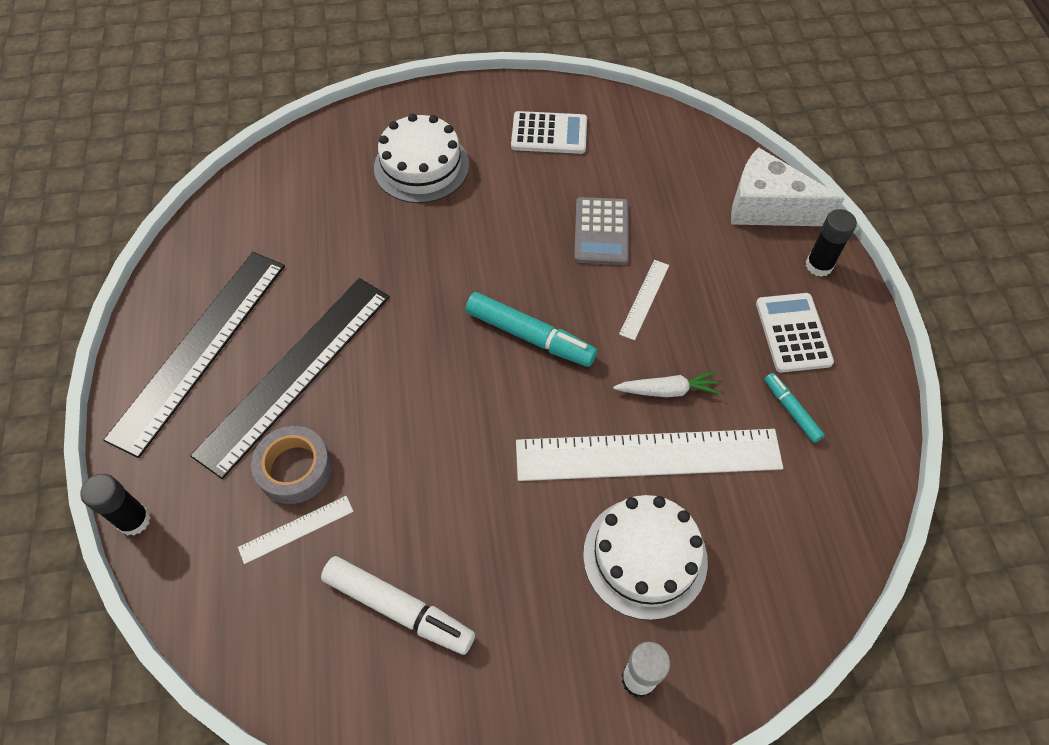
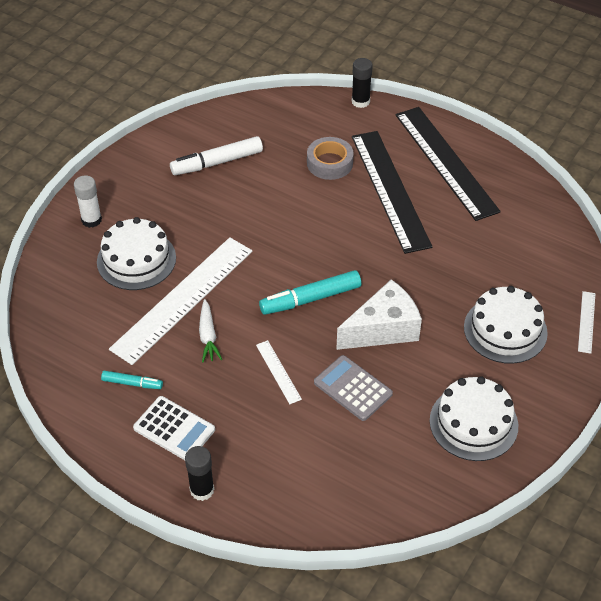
camera: 130 degrees right, 10 degrees down
(296, 529) = (295, 149): white ruler -> white ruler (586, 322)
(549, 133) = (473, 423): white calculator -> white cake
(668, 390) = (208, 336): white carrot -> white carrot turned 45 degrees counterclockwise
(767, 207) = (277, 503): white cheese -> white cheese (383, 329)

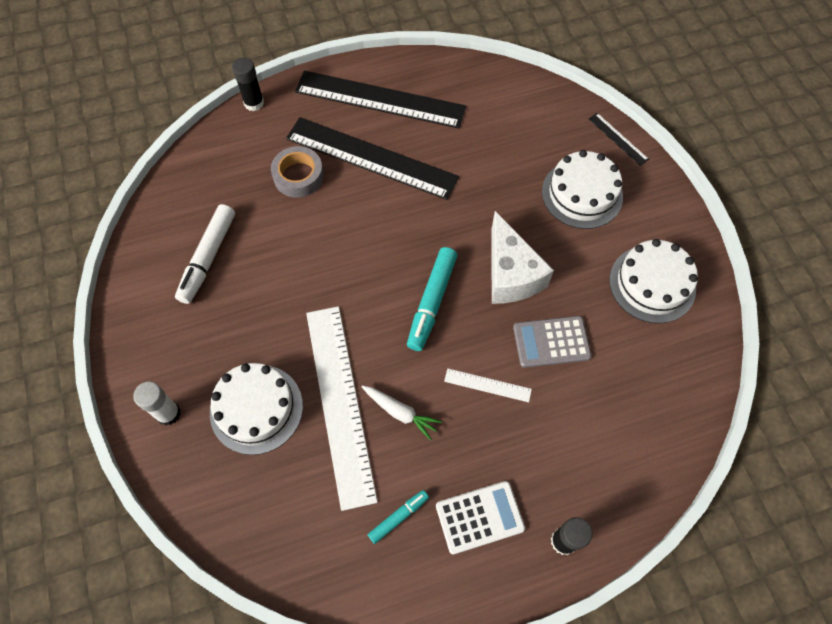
camera: 50 degrees left, 15 degrees up
(383, 329) = (510, 274): white cheese -> white cheese turned 150 degrees clockwise
(586, 322) = (618, 139): white ruler -> black ruler

